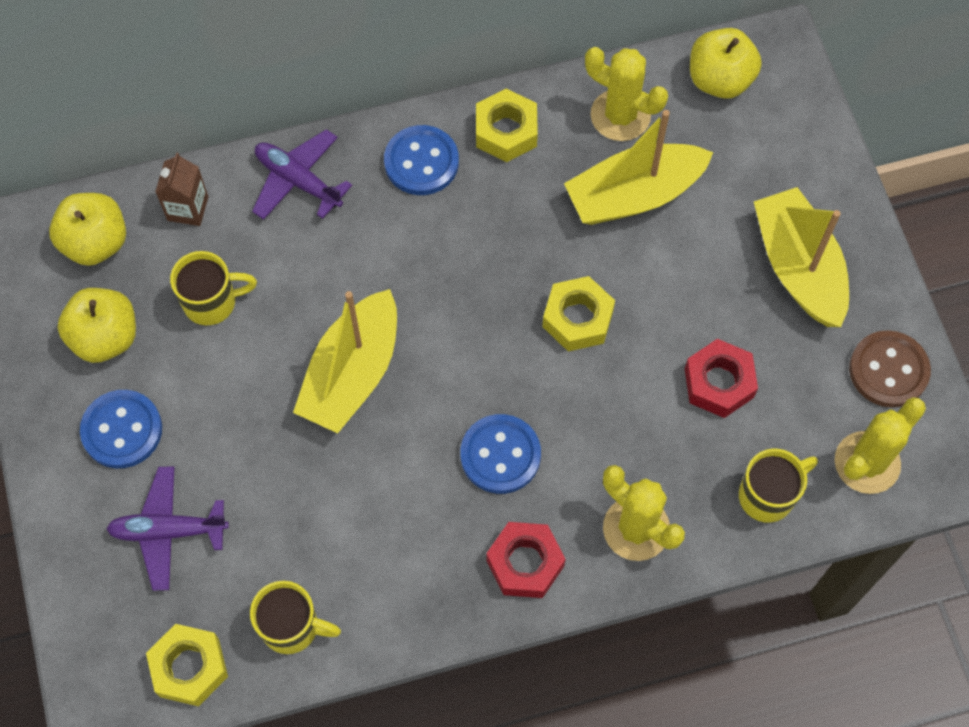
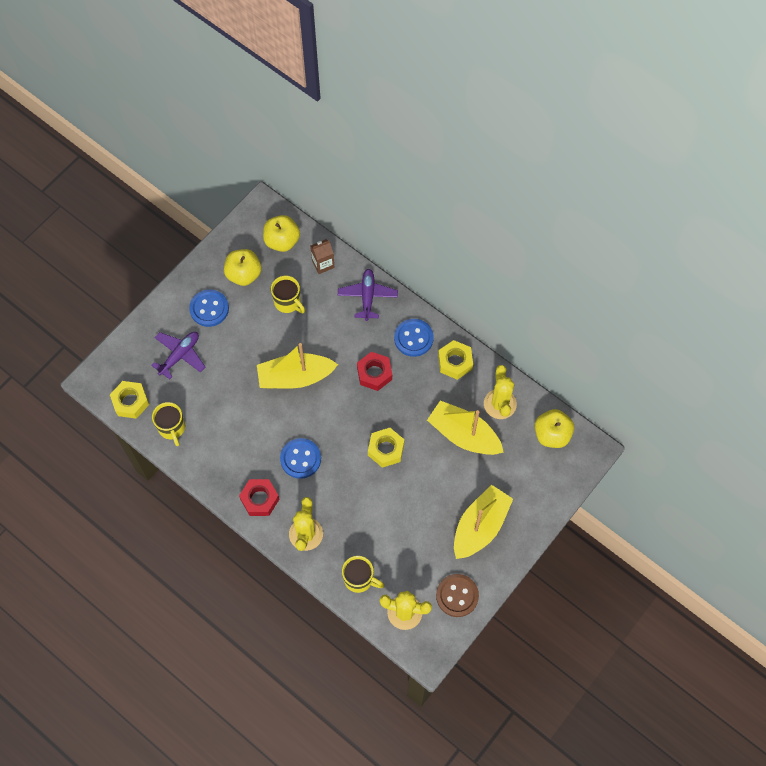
camera: 55 degrees right, 0 degrees up
(168, 531) = (180, 355): purple plane -> purple plane turned 75 degrees clockwise
(719, 383) = (398, 526): red nut -> red nut (374, 373)

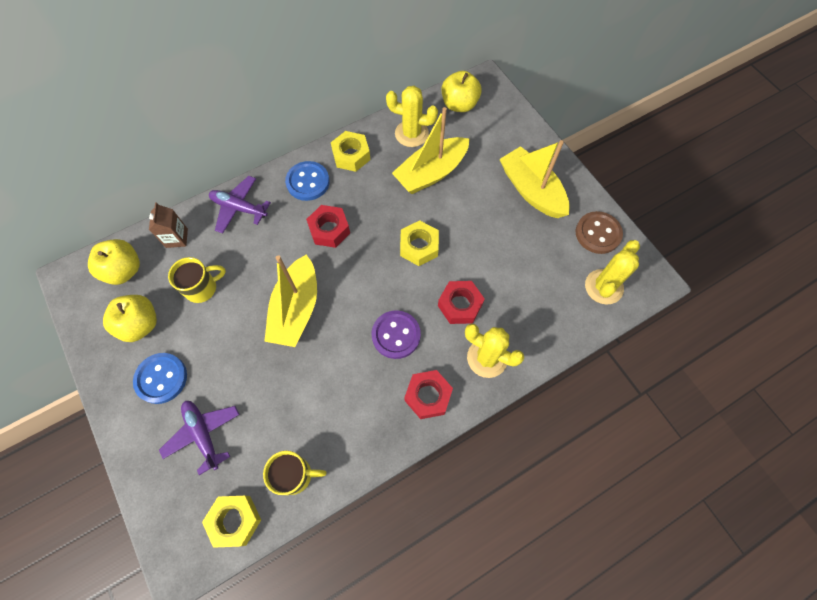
camera: 70 degrees left, 0 degrees up
(300, 459) = (396, 335): blue button -> purple button
(344, 499) = (460, 305): none -> red nut
(359, 579) = (555, 319): yellow mug -> none

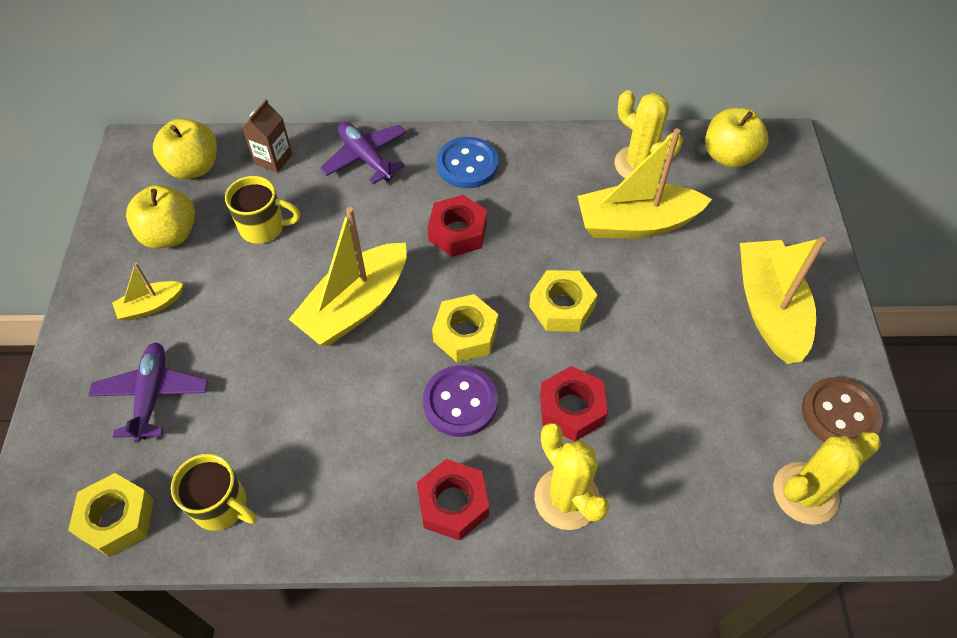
camera: 30 degrees right, 10 degrees down
(161, 378) = (151, 306): blue button -> yellow boat
(351, 155) = (542, 157): yellow nut -> yellow nut (465, 334)

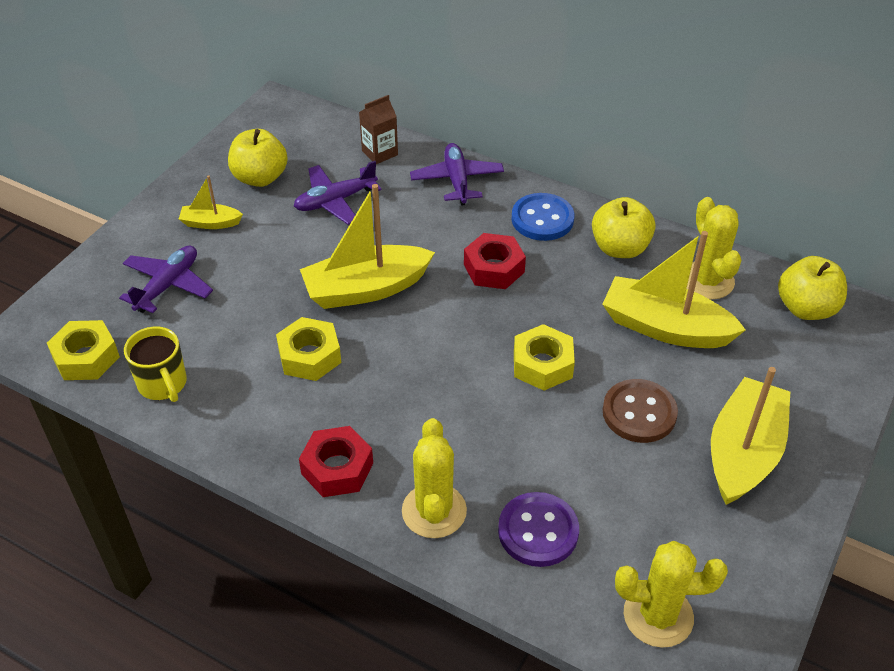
camera: 30 degrees right, 10 degrees down
(193, 167) = (312, 135): yellow apple -> yellow apple (620, 248)
(264, 227) = (335, 201): yellow mug -> purple plane
(460, 402) = (399, 397): purple button -> purple button (538, 531)
(465, 334) = (441, 349): yellow nut -> yellow nut (309, 356)
(571, 409) = (490, 446): red nut -> none
(840, 414) = (746, 570): brown button -> brown button (639, 413)

